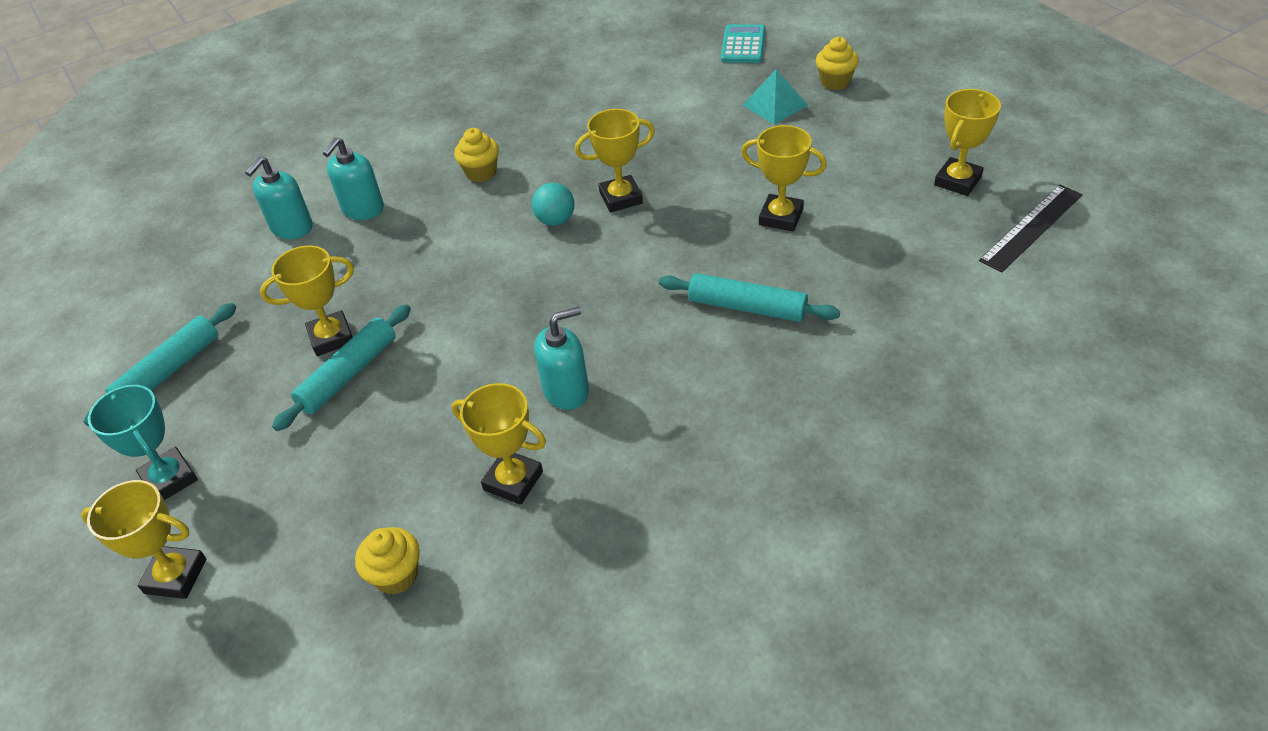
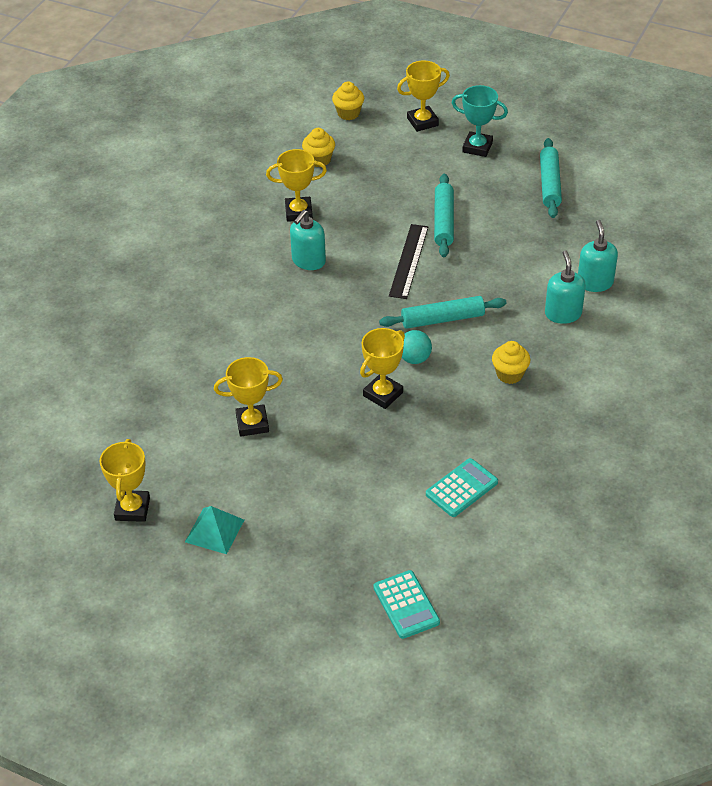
camera: 145 degrees right, 0 degrees up
(331, 337) = (478, 234): yellow trophy -> none
(623, 101) = (461, 488): none -> turquoise calculator
(747, 307) = (234, 348): turquoise rolling pin -> turquoise rolling pin (442, 319)
(774, 105) = (325, 535): turquoise pyramid -> turquoise pyramid (214, 530)
(835, 82) = (287, 586): yellow cupcake -> yellow cupcake (348, 113)
(1031, 227) = (63, 485): black ruler -> black ruler (408, 261)

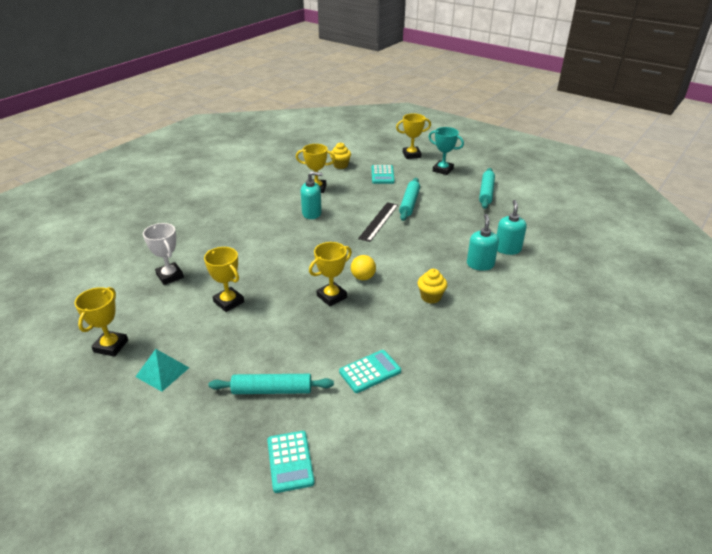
camera: 10 degrees right, 10 degrees down
(154, 397) = (170, 276): none -> white trophy
(252, 423) = (229, 302): yellow trophy -> yellow trophy turned 45 degrees clockwise
(308, 261) = (312, 213): turquoise soap dispenser -> turquoise soap dispenser turned 135 degrees counterclockwise
(348, 113) = (367, 147): yellow cupcake -> none
(389, 171) = (382, 175): none -> turquoise calculator
(414, 358) = (363, 277): turquoise ball -> yellow ball
(442, 319) = (391, 256): turquoise rolling pin -> turquoise rolling pin (272, 390)

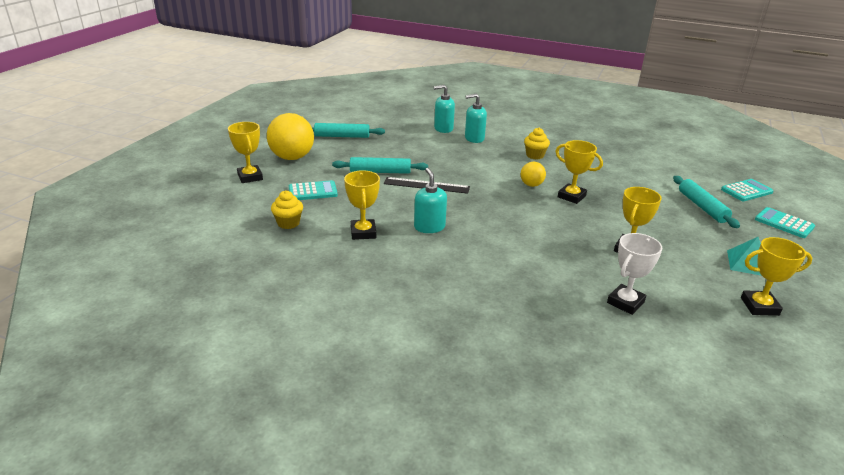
camera: 105 degrees left, 5 degrees down
(370, 371) = (641, 172): turquoise calculator -> turquoise calculator (784, 223)
(443, 170) = (292, 157): turquoise trophy -> yellow ball

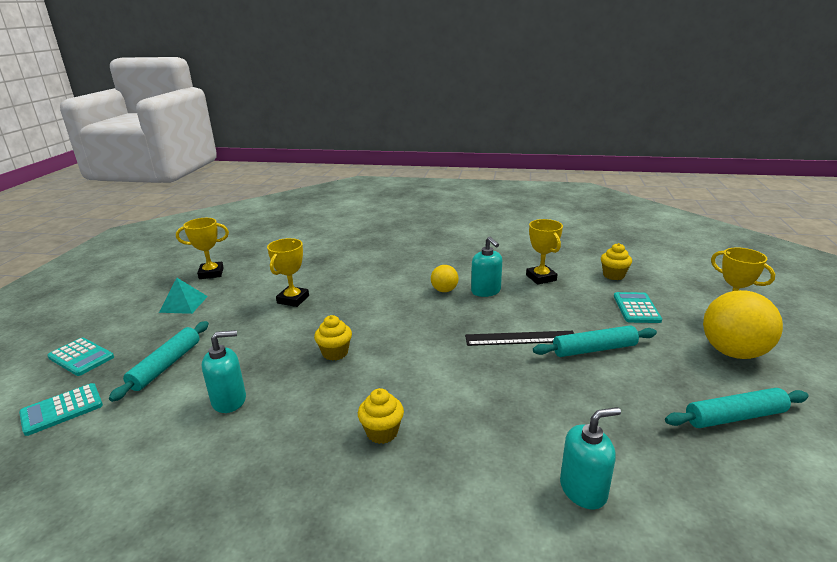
camera: 170 degrees right, 5 degrees down
(313, 191) = (636, 308): turquoise calculator -> turquoise calculator turned 120 degrees clockwise
(474, 138) = (504, 464): turquoise soap dispenser -> turquoise soap dispenser (229, 400)
(531, 185) = (387, 363): yellow ball -> yellow ball (444, 290)
(571, 196) = (335, 353): yellow trophy -> yellow cupcake
(625, 302) = (316, 262): white trophy -> none
(702, 207) = (166, 365): turquoise rolling pin -> turquoise rolling pin turned 45 degrees clockwise

